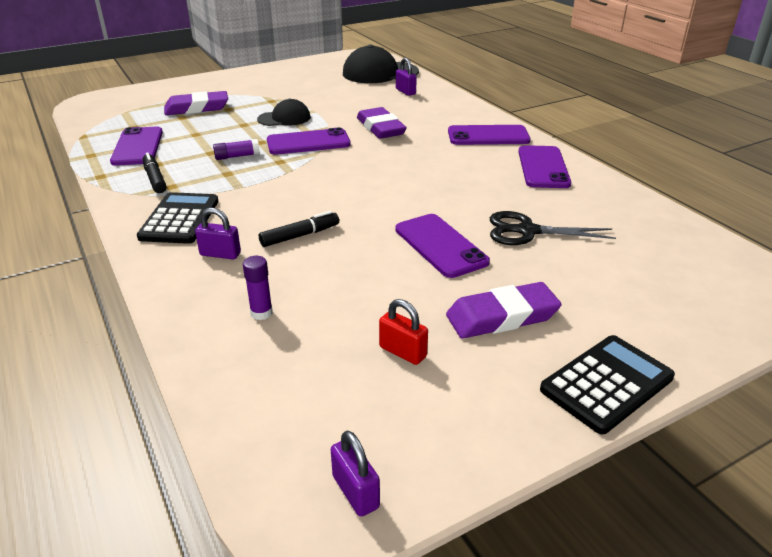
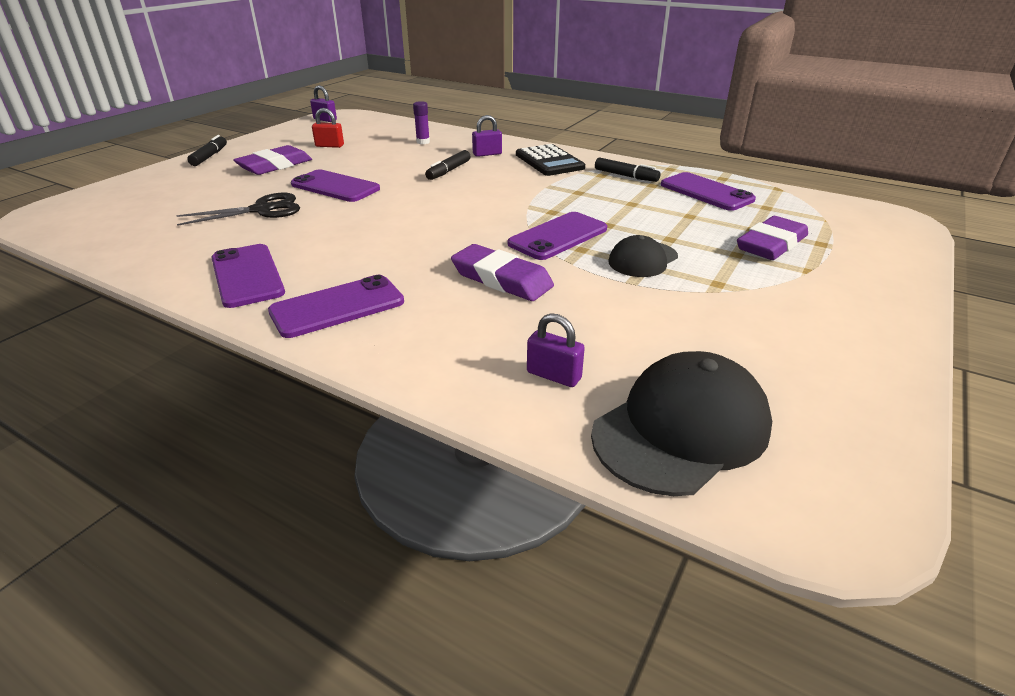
camera: 150 degrees right, 0 degrees up
(237, 156) = (600, 206): purple glue stick -> none
(607, 384) = (209, 156): black calculator -> black marker

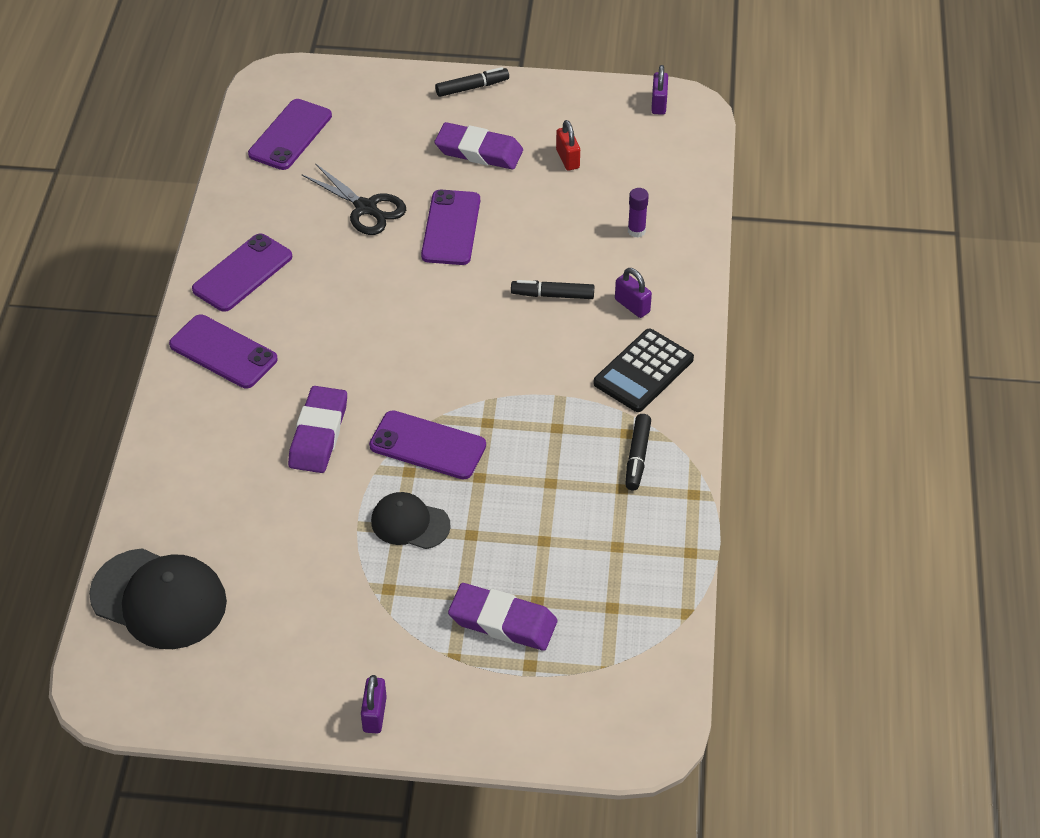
camera: 65 degrees right, 15 degrees up
(554, 375) = (190, 513): purple padlock -> purple padlock (374, 714)
(706, 192) = (628, 543): purple phone -> purple phone (290, 135)

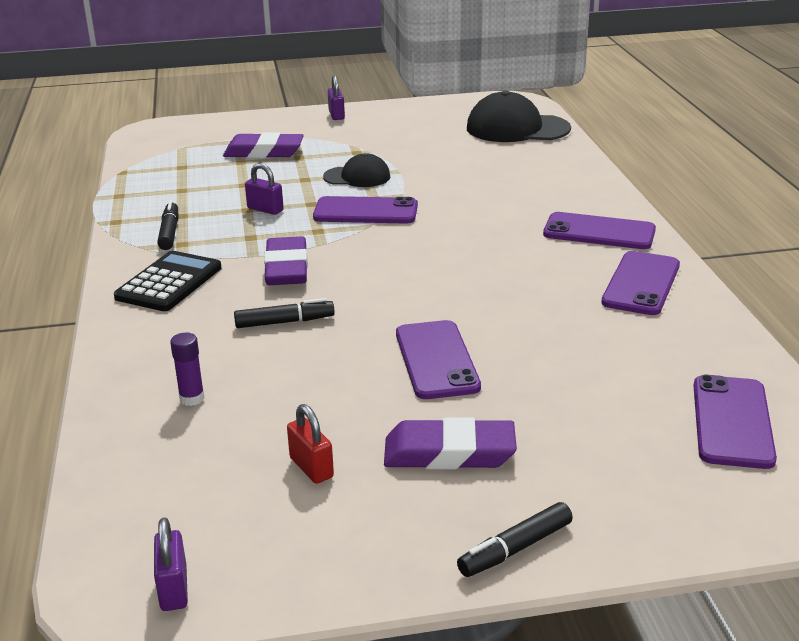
camera: 165 degrees right, 20 degrees down
(318, 434) = (466, 204): purple eraser -> purple eraser (287, 268)
(366, 208) = (556, 360): black scissors -> none
(632, 306) = (188, 328): purple padlock -> purple padlock (265, 209)

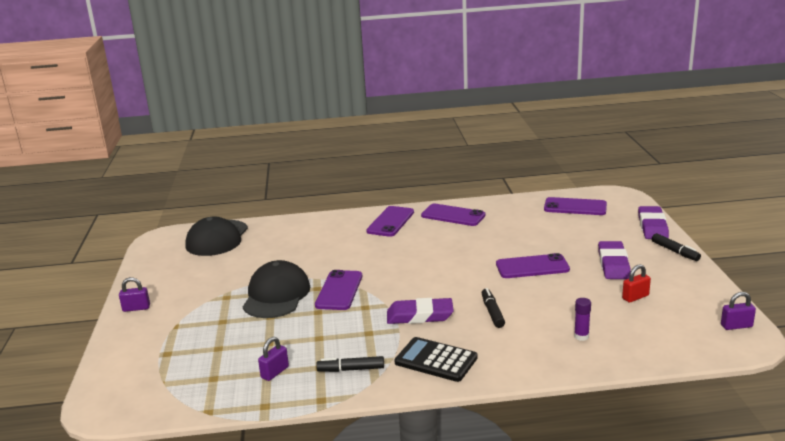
camera: 85 degrees left, 5 degrees down
(264, 152) = (201, 338): purple eraser -> purple eraser (652, 226)
(265, 209) = (322, 330): purple padlock -> purple padlock (275, 372)
(357, 177) = (276, 295): black cap -> black cap, size x1.69

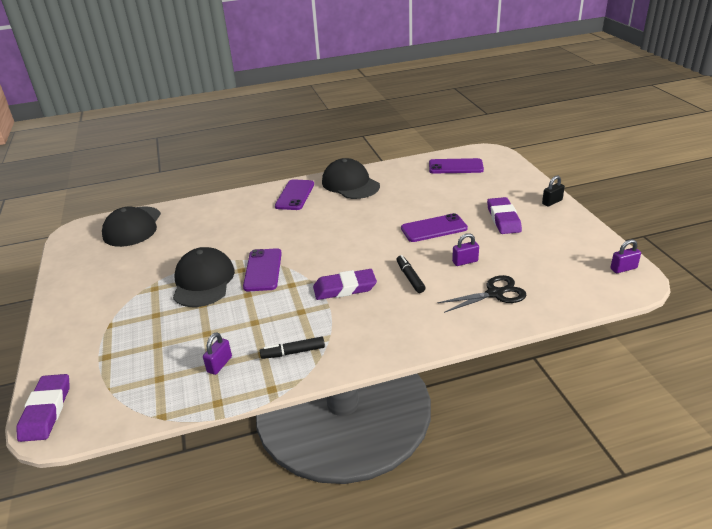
camera: 10 degrees left, 10 degrees up
(136, 308) = (65, 310): purple padlock -> purple padlock (465, 261)
(436, 360) = (371, 333): black calculator -> none
(453, 215) = (350, 184): purple phone -> black cap
(581, 336) = (495, 293): purple glue stick -> black scissors
(635, 297) = (531, 249): red padlock -> none
(652, 226) = (526, 180): purple eraser -> purple eraser (46, 411)
(675, 252) = (552, 202): black marker -> black padlock

